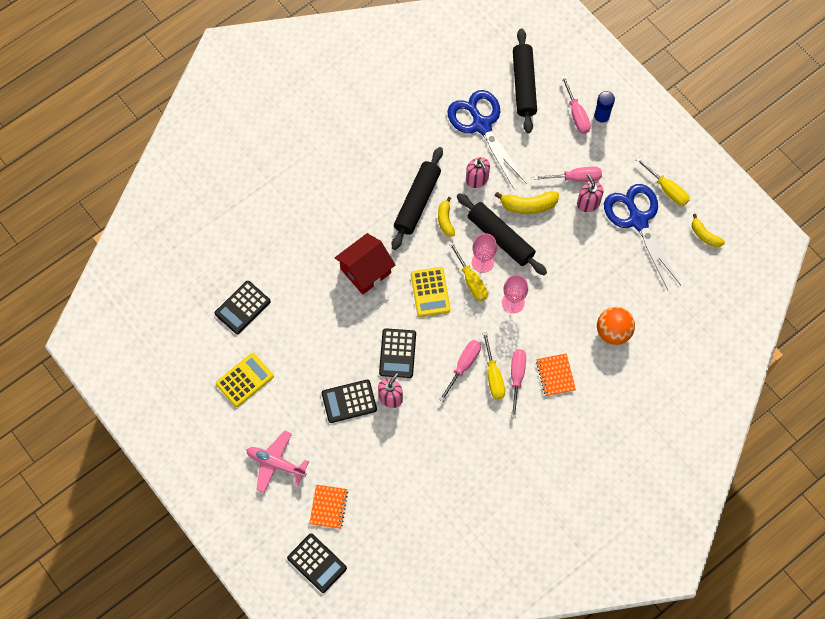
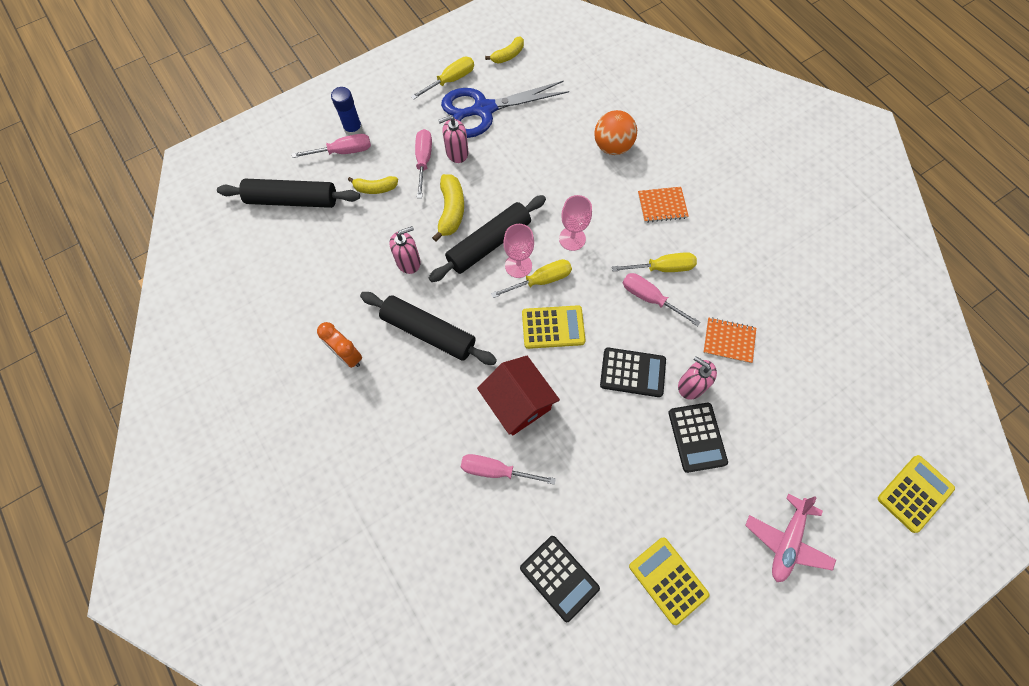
camera: 85 degrees left, 0 degrees up
(317, 563) = (914, 493): black calculator -> yellow calculator
(328, 507) = (839, 473): orange notebook -> orange notebook (728, 341)
(393, 148) = (347, 355): none -> orange clock
(445, 220) = (458, 302): yellow banana -> yellow banana (375, 188)
(481, 125) = (336, 250): blue scissors -> none
(517, 377) = (664, 244): pink screwdriver -> pink screwdriver (496, 470)

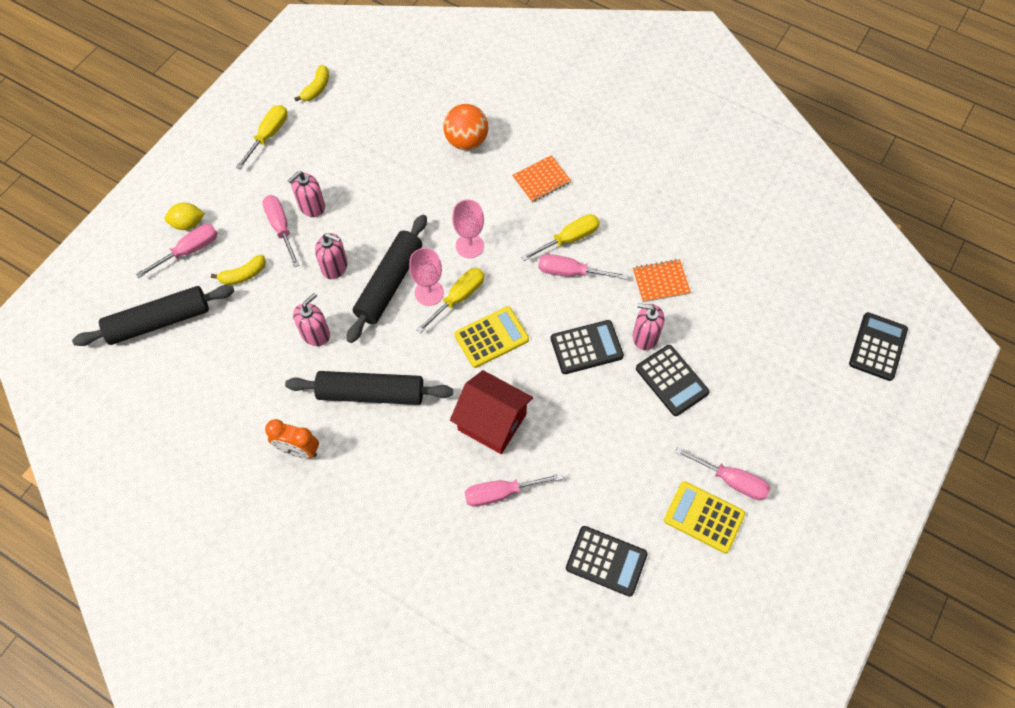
camera: 25 degrees left, 5 degrees down
(353, 129) = (188, 224): blue glue stick -> yellow lemon
(451, 211) = (335, 267): yellow banana -> pink soap dispenser
(483, 110) = (318, 153): blue scissors -> none
(709, 557) = (730, 480): none -> pink screwdriver
(786, 541) = (790, 436): pink plane -> none
(914, 493) = (877, 347): yellow calculator -> black calculator

